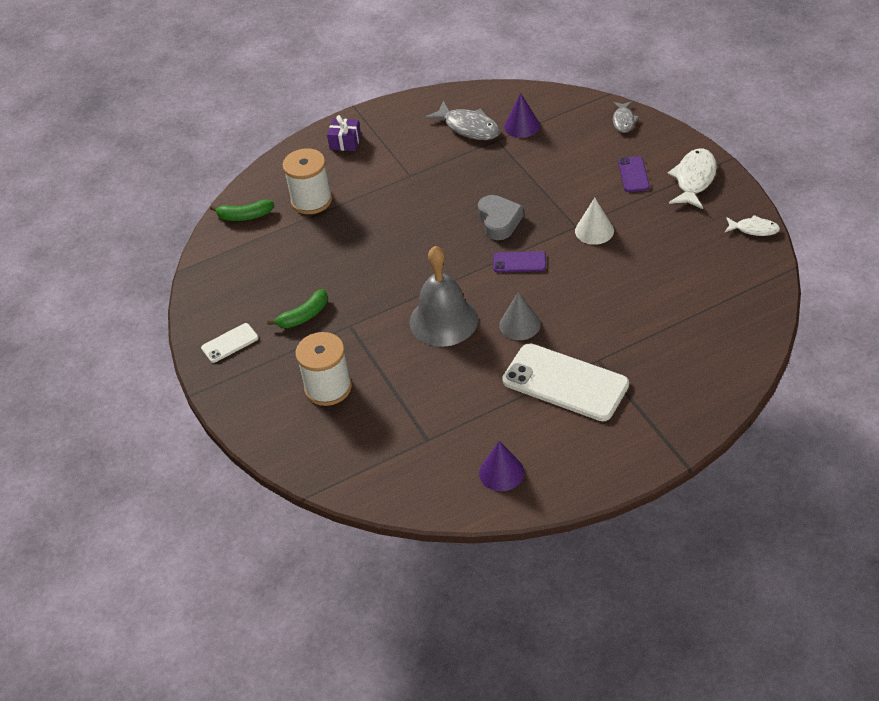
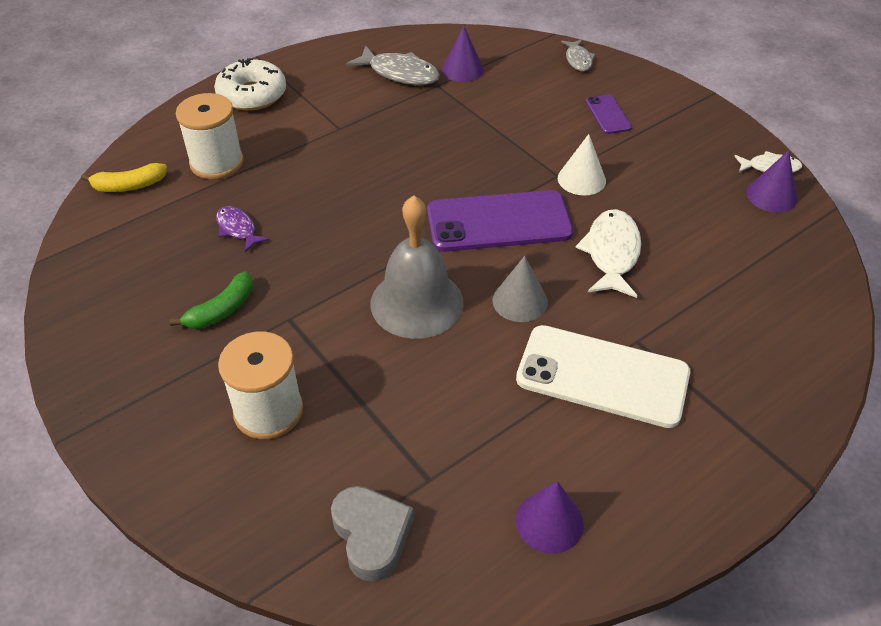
camera: 15 degrees left, 0 degrees up
(230, 343) = (117, 356): white phone -> none
(244, 216) = (129, 186): green banana -> yellow banana
(321, 255) = (238, 229): none -> purple fish
(345, 142) = (252, 95): purple gift -> white donut
(499, 221) = (461, 174): grey heart -> grey heart (371, 535)
(519, 262) = (499, 222): purple phone -> purple phone, size x2.07
(694, 179) = (679, 117): white fish -> white fish (611, 253)
(745, 254) = (771, 196): none -> purple cone

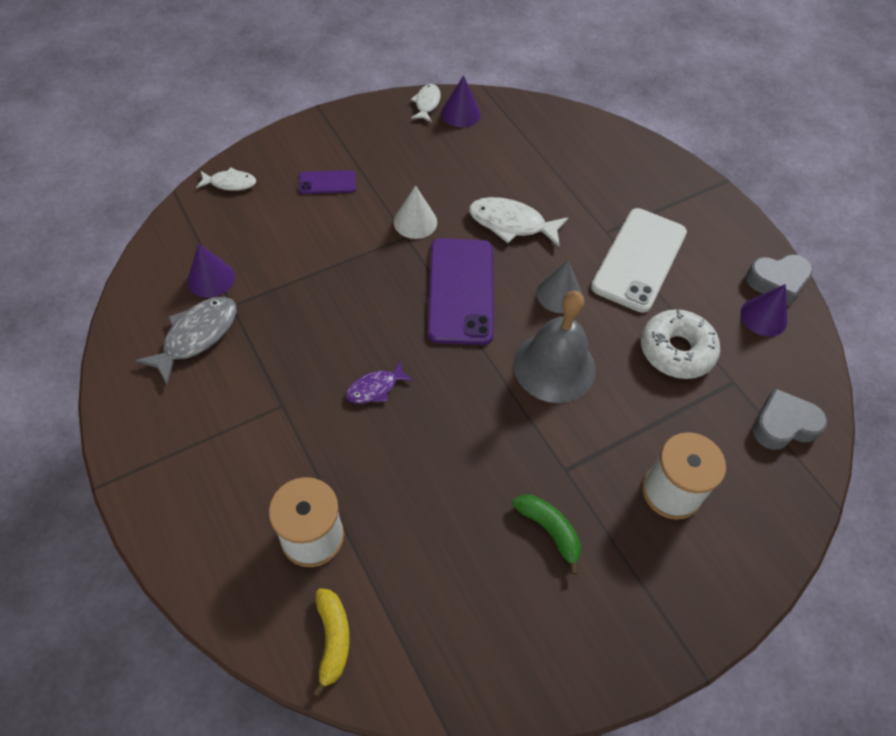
camera: 85 degrees left, 10 degrees up
(238, 229) = (433, 514): purple fish -> purple fish (375, 388)
(252, 95) = (185, 495): white donut -> white donut (676, 351)
(578, 60) = (230, 183): grey fish -> white fish
(622, 545) = (777, 282): none -> grey heart

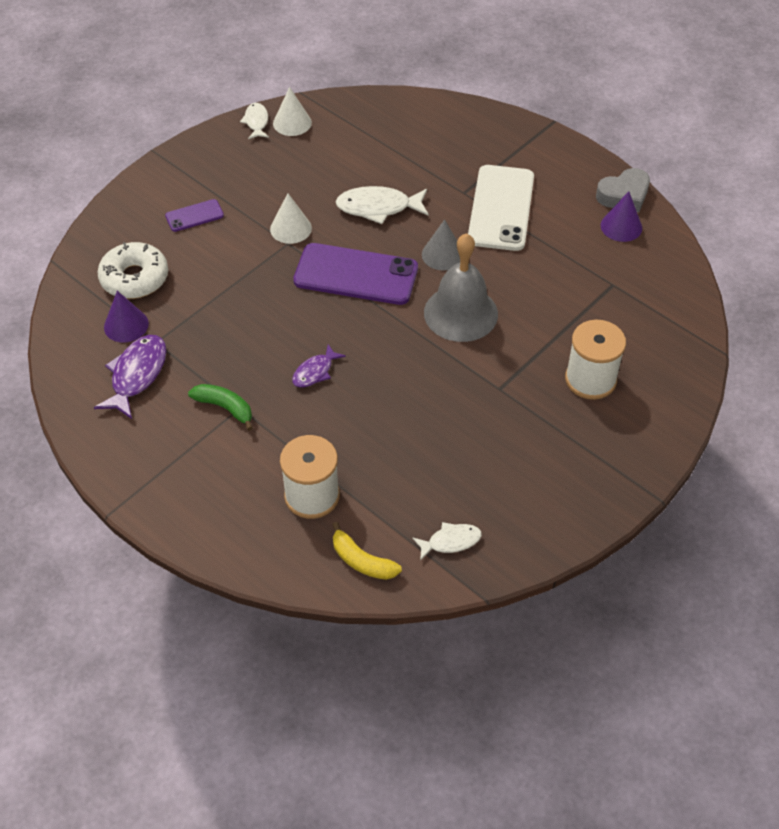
camera: 15 degrees left, 5 degrees down
(196, 336) = (137, 375): grey fish -> purple fish
(230, 183) = (103, 240): white fish -> white fish (450, 541)
(333, 639) = (362, 561): yellow banana -> yellow banana turned 150 degrees clockwise
(460, 291) = (356, 275): purple phone -> purple phone turned 60 degrees counterclockwise
(461, 113) = (292, 123): purple cone -> white cone
(549, 530) = (503, 435): green banana -> green banana (225, 408)
(676, 351) = (558, 273): white donut -> white donut (134, 278)
(783, 425) = (663, 305): grey heart -> none

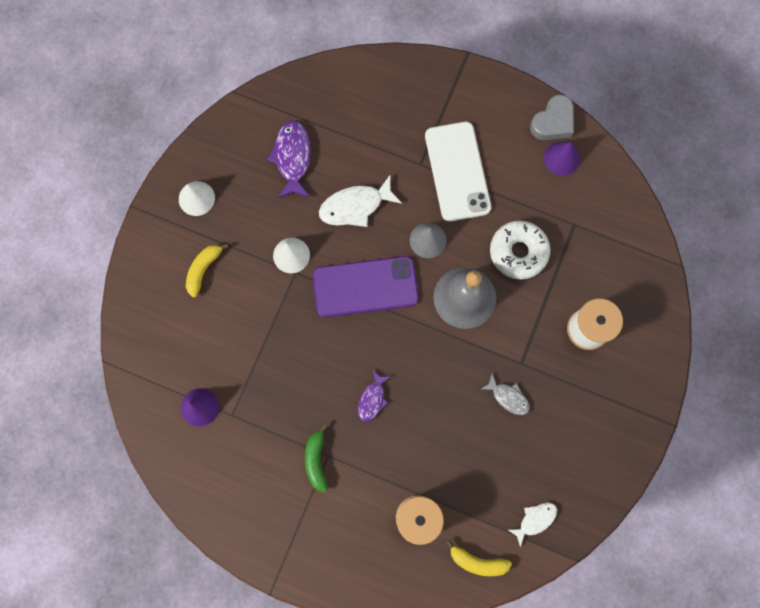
camera: 20 degrees left, 25 degrees up
(134, 278) = (184, 356): white donut -> white donut (518, 252)
(137, 375) = (232, 454): purple fish -> purple fish (292, 158)
(194, 216) = (203, 269): purple phone -> yellow banana
(225, 408) = (316, 460): green banana -> green banana turned 105 degrees counterclockwise
(256, 122) = (210, 141): white fish -> none
(292, 123) = (242, 132): white cone -> white cone (196, 198)
(470, 415) = (508, 397): none -> grey fish

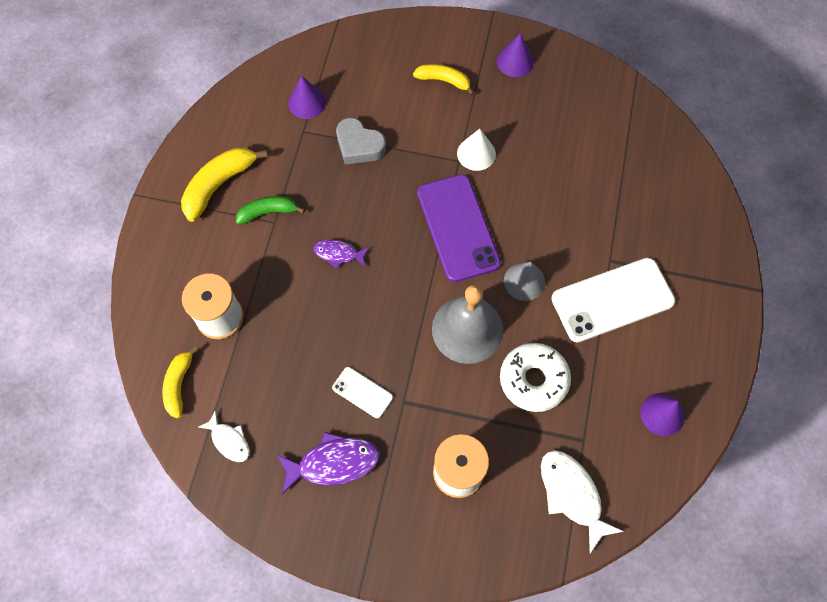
camera: 80 degrees right, 10 degrees down
(196, 198) = (515, 61): white cone -> purple cone
(277, 505) = (219, 185): none -> yellow banana
(292, 158) = (581, 137): purple fish -> purple fish (333, 463)
(355, 206) = (544, 204): white fish -> white fish (572, 494)
(508, 397) = (362, 392): grey fish -> white phone
(553, 122) = (705, 398): grey heart -> grey heart (359, 145)

